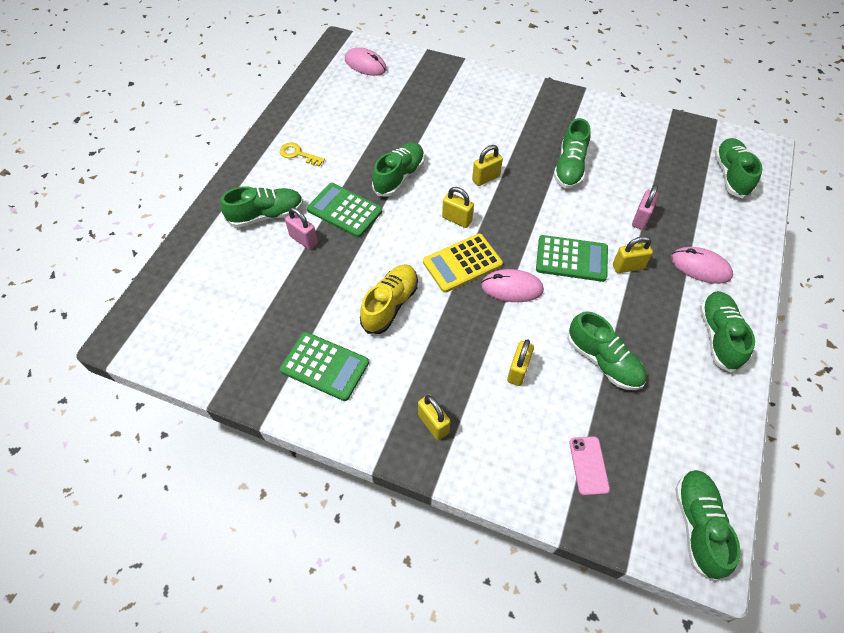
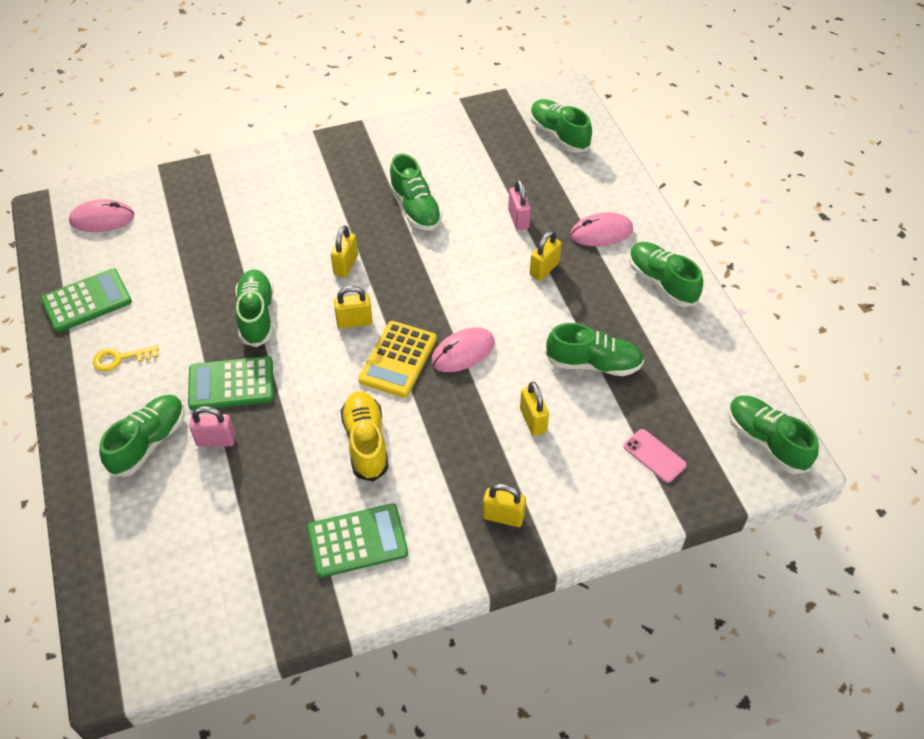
camera: 40 degrees left, 5 degrees down
(571, 259) = (491, 292): green calculator -> green calculator (87, 301)

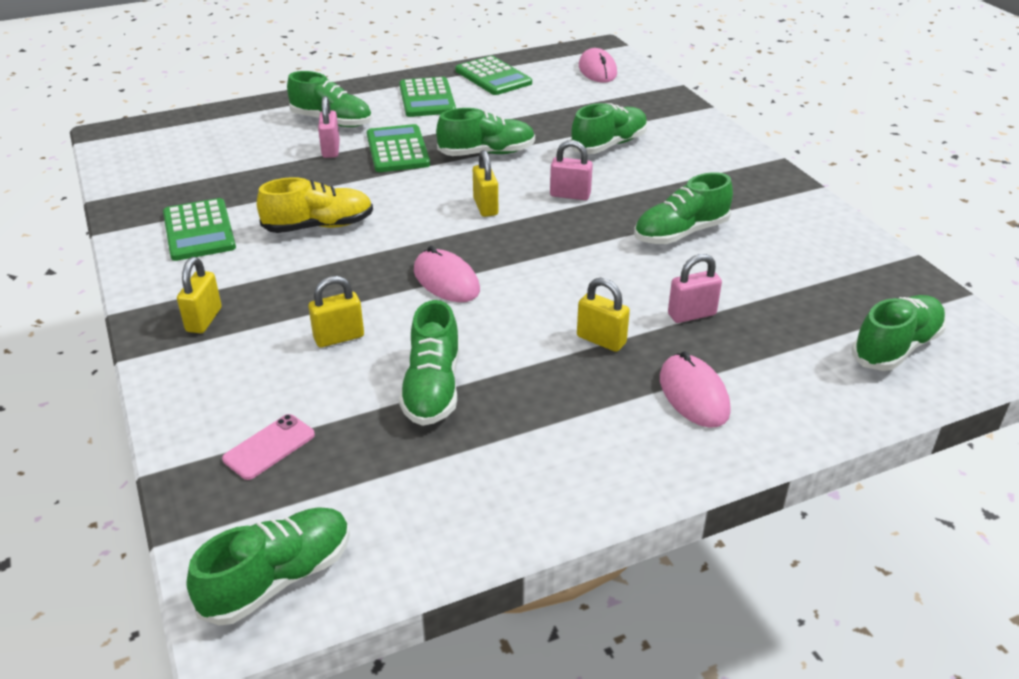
camera: 85 degrees right, 15 degrees down
(120, 358) = (427, 98): yellow key -> green calculator
(346, 265) = (570, 195): yellow padlock -> pink padlock
(398, 359) = (433, 237): yellow calculator -> none
(661, 282) = (603, 461): green shoe -> green shoe (609, 145)

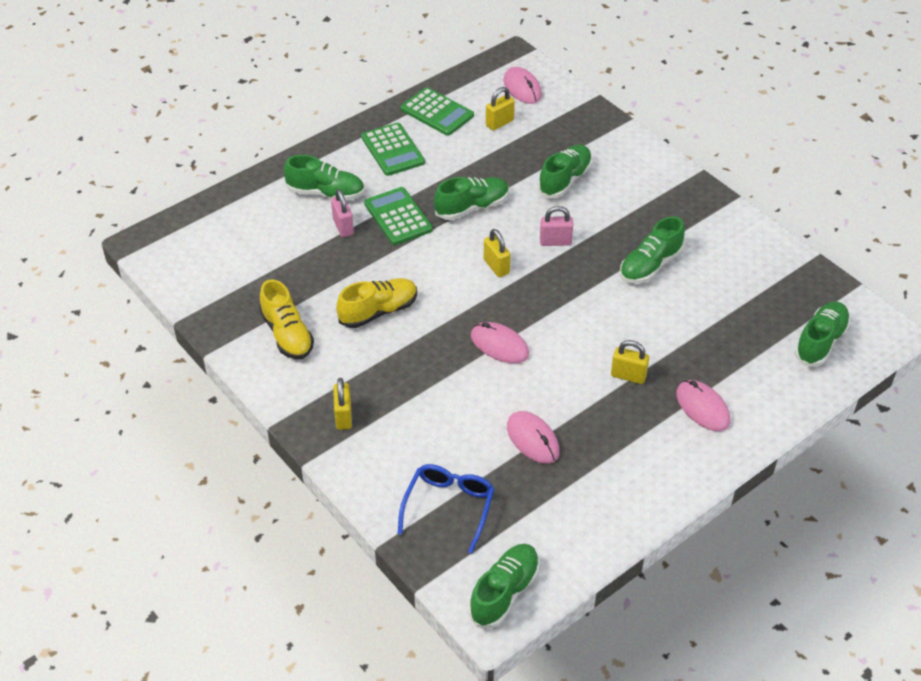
camera: 15 degrees left, 10 degrees up
(199, 231) = (287, 334): green calculator -> yellow shoe
(269, 447) = (449, 507): pink phone -> blue glasses
(339, 337) = (448, 411): yellow padlock -> yellow padlock (499, 123)
(432, 388) = (532, 439): green shoe -> pink mouse
(691, 314) = (681, 341): pink padlock -> none

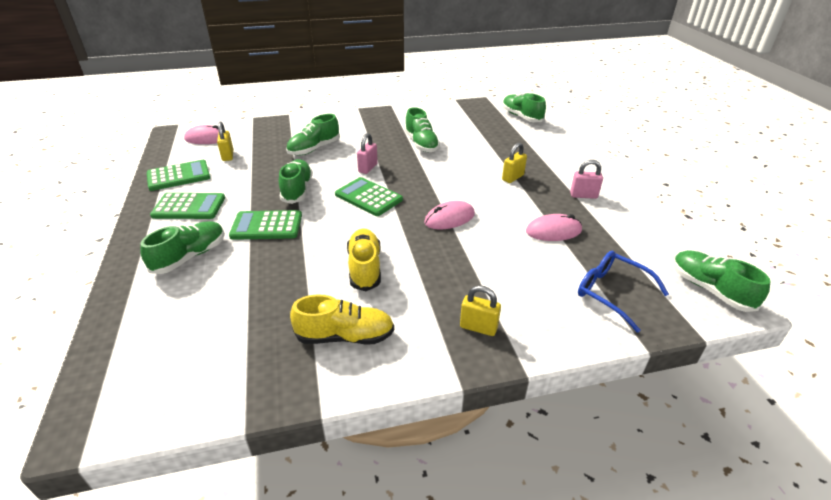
camera: 65 degrees left, 10 degrees down
(343, 227) = (244, 258): pink padlock -> pink padlock (583, 195)
(496, 266) = (368, 197): yellow padlock -> green calculator
(565, 180) = (314, 149): green shoe -> green shoe turned 105 degrees counterclockwise
(702, 407) = (554, 162): pink mouse -> none

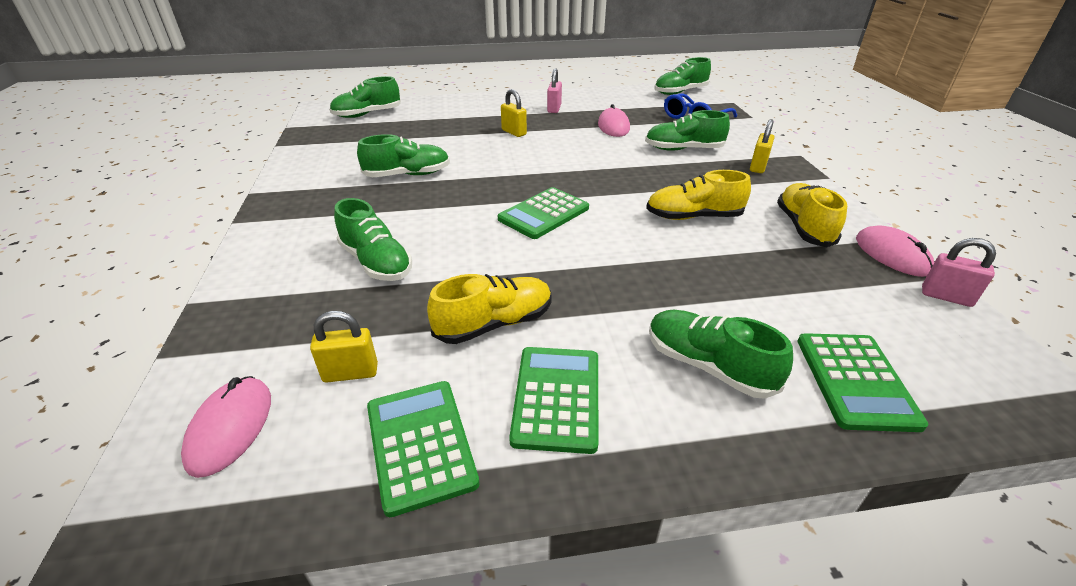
camera: 85 degrees left, 0 degrees up
(250, 187) = (494, 324): none -> yellow shoe
(267, 226) = (616, 294): green calculator -> green calculator (855, 381)
(297, 190) = (514, 272): green shoe -> green shoe (683, 149)
(368, 168) = (464, 214): pink padlock -> pink padlock (946, 297)
(449, 218) = (593, 168): pink mouse -> pink mouse (892, 255)

